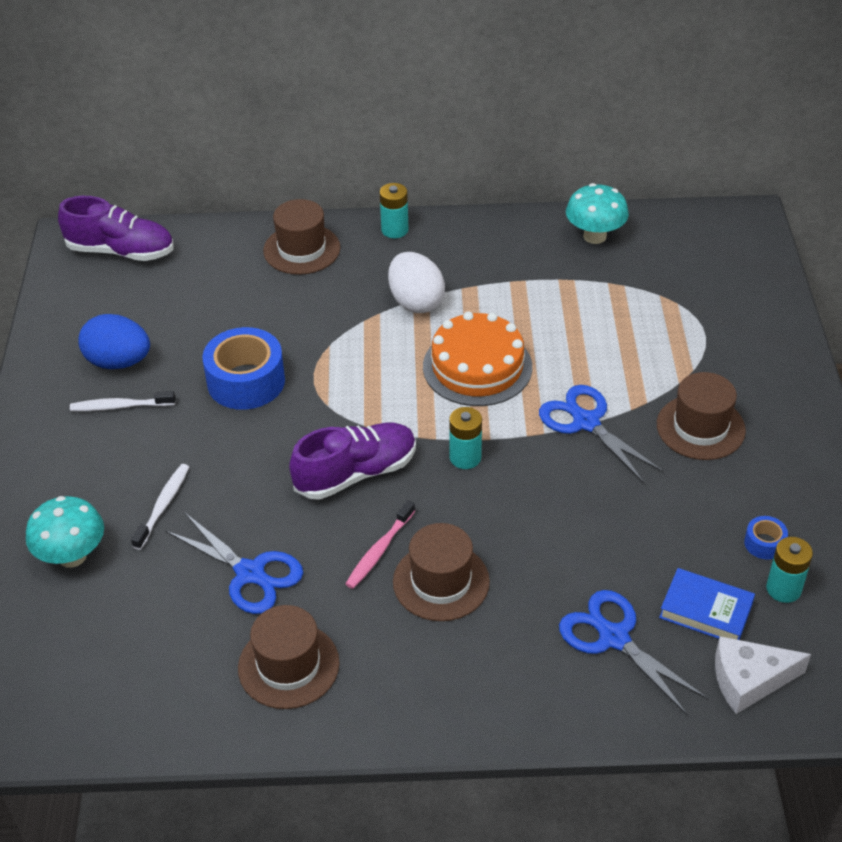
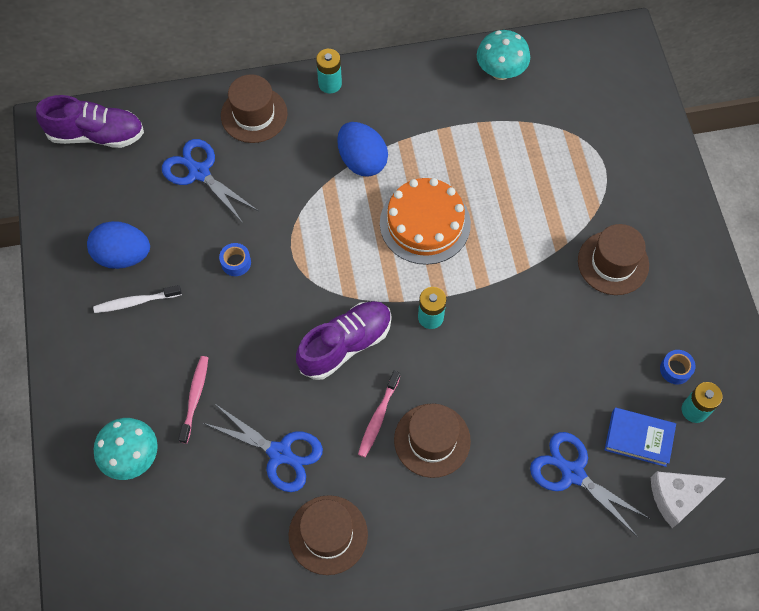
camera: 10 degrees left, 20 degrees up
(163, 506) = (195, 398): white toothbrush -> pink toothbrush
(246, 381) = (236, 262): blue tape -> blue tape, size x0.46
(416, 302) = (362, 161): white egg -> blue egg
(586, 422) = (521, 269): blue scissors -> blue scissors (199, 172)

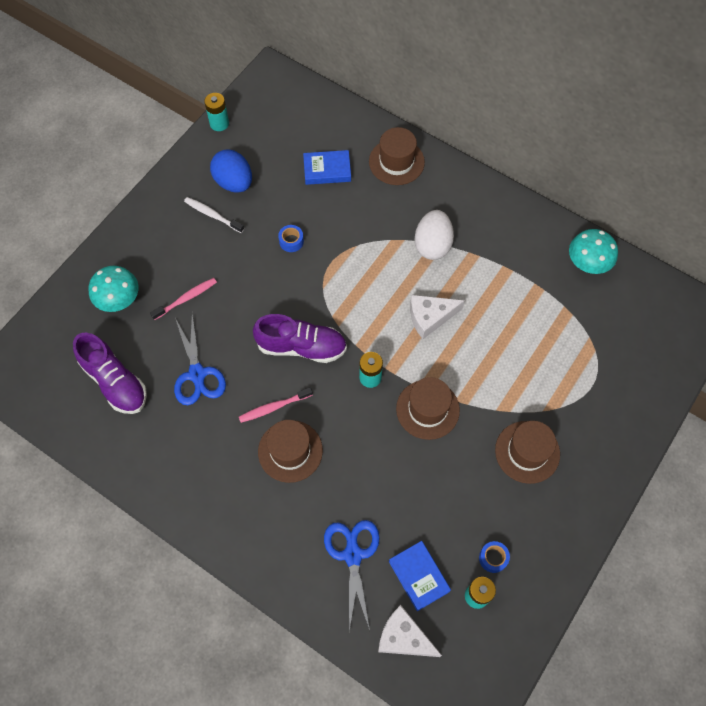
camera: 45 degrees right, 0 degrees up
(96, 135) = (293, 100): purple shoe -> purple shoe (115, 382)
(199, 172) = (327, 170): blue scissors -> blue book
(328, 534) = (173, 446): brown hat -> brown hat (427, 409)
(330, 84) = (464, 181): turquoise battery -> turquoise battery (219, 123)
(362, 161) = (432, 245): blue egg -> white egg
(425, 223) = (430, 317): orange cake -> white cheese

